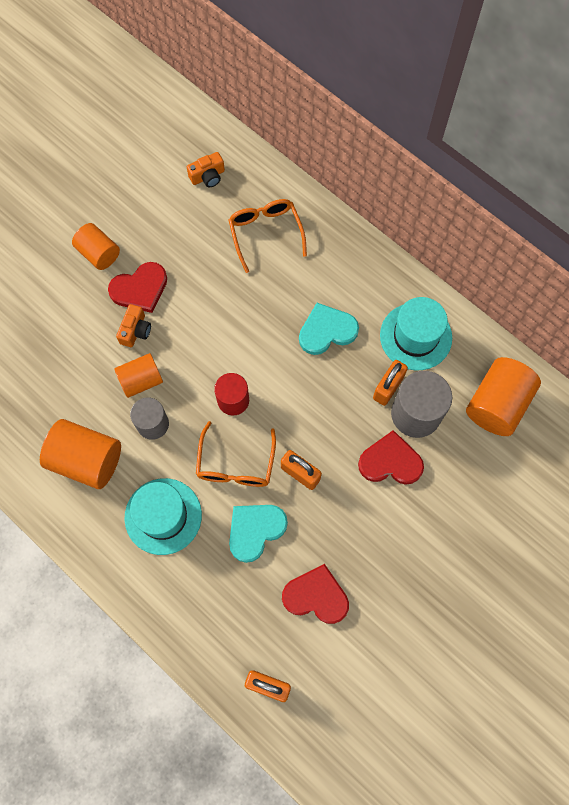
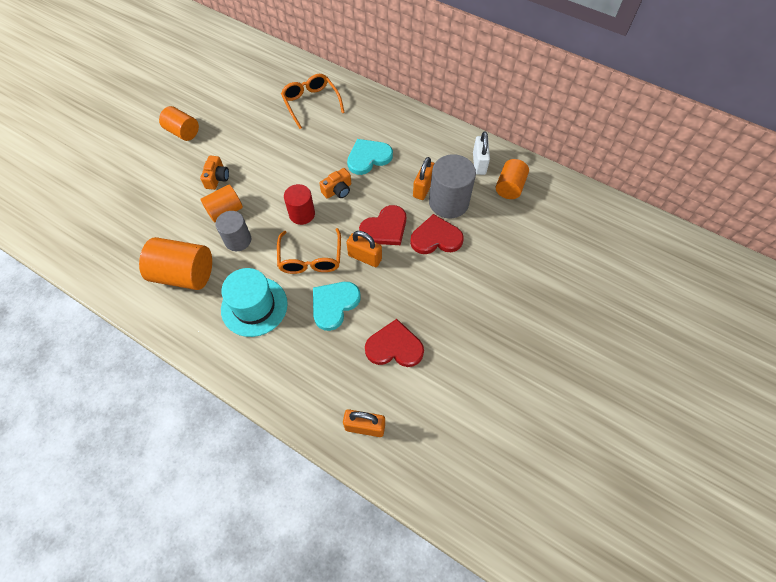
camera: 10 degrees left, 10 degrees down
(140, 289) = (218, 150): red heart -> red heart (385, 228)
(208, 176) = (262, 75): orange camera -> orange camera (338, 190)
(415, 336) = (437, 152): turquoise hat -> none
(466, 362) = (479, 163): none -> white padlock
(497, 404) = (509, 187): orange cylinder -> orange cylinder, size x0.64

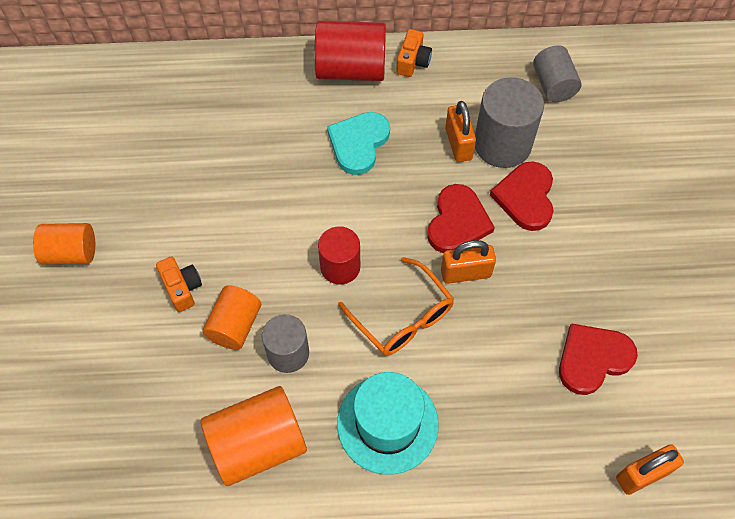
camera: 35 degrees left, 0 degrees up
(311, 103) = (219, 112): orange glasses -> none
(334, 305) = (481, 355): turquoise heart -> none
(338, 190) = (358, 208): orange camera -> orange camera (413, 61)
(399, 118) = (351, 69): none -> red cylinder
(436, 238) = (525, 197): red heart -> red heart turned 45 degrees counterclockwise
(479, 163) = (495, 75): white padlock -> none
(509, 187) = (553, 85): orange cylinder -> grey cylinder

